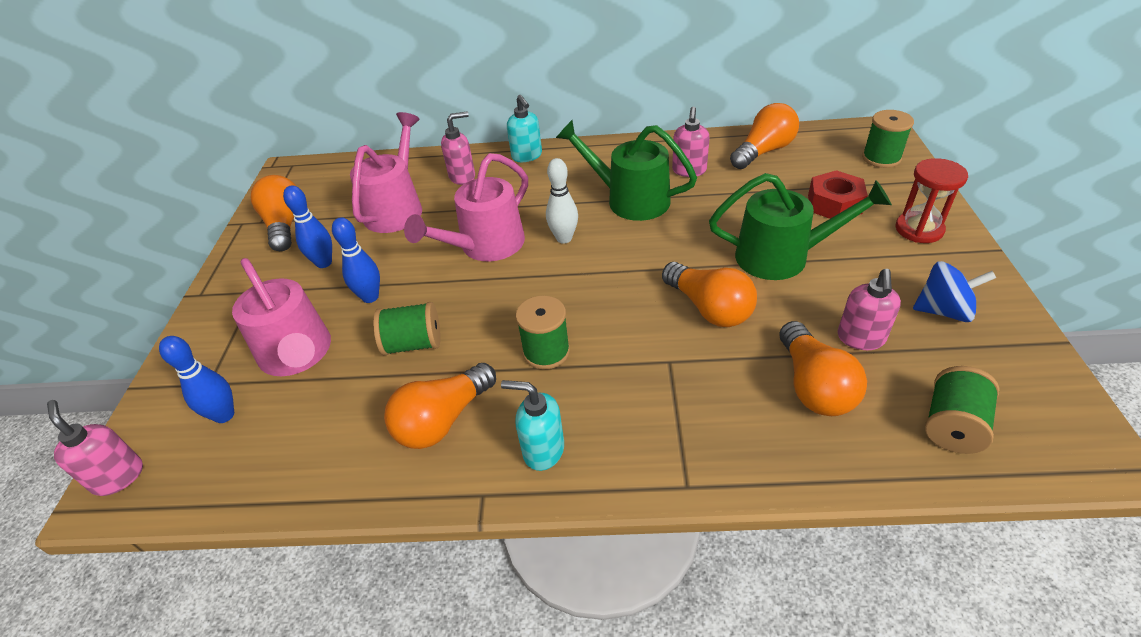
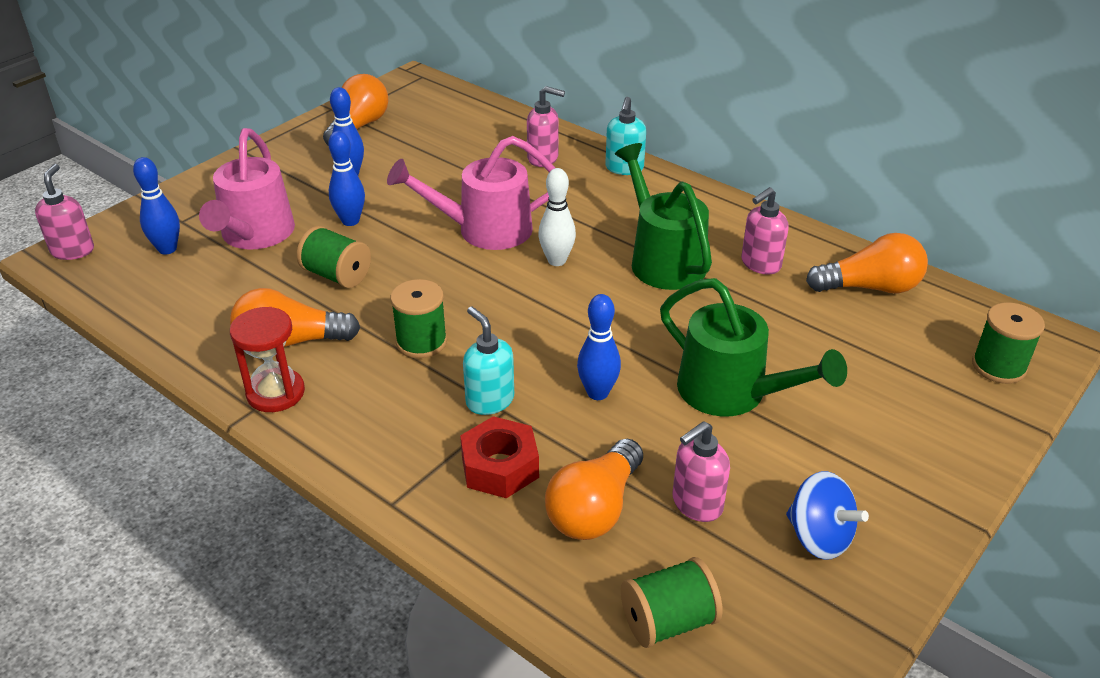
camera: 35 degrees right, 5 degrees down
(397, 208) = (457, 158): pink watering can -> none
(543, 450) = (327, 409): turquoise soap dispenser -> turquoise soap dispenser (489, 400)
(709, 308) = (597, 393): orange light bulb -> blue bowling pin
(834, 204) = (865, 379): red nut -> red nut (500, 467)
(919, 229) = (920, 456): red hourglass -> red hourglass (275, 393)

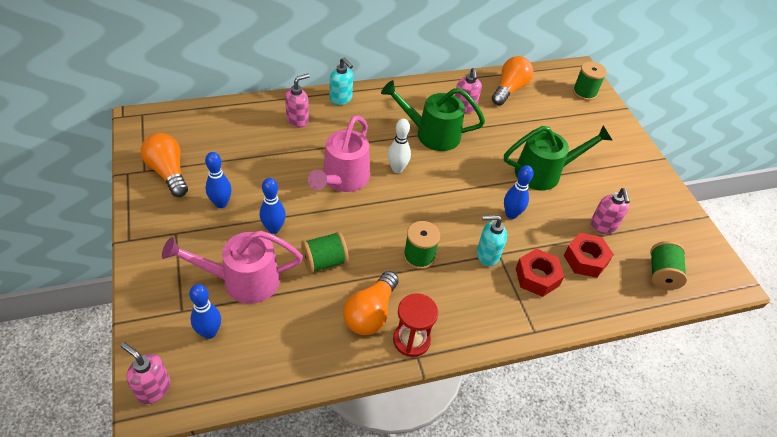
camera: 60 degrees left, 10 degrees up
(254, 236) = (242, 280): pink watering can -> pink watering can turned 135 degrees clockwise
(594, 509) = (585, 259): orange light bulb -> red nut
(819, 537) = (643, 203): blue spinning top -> none

